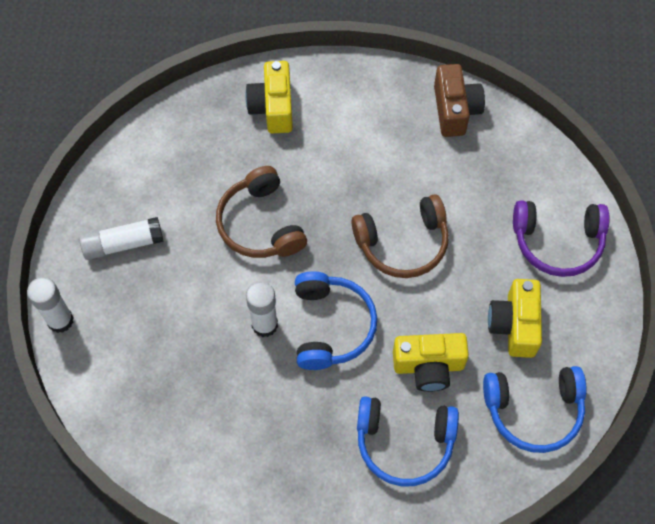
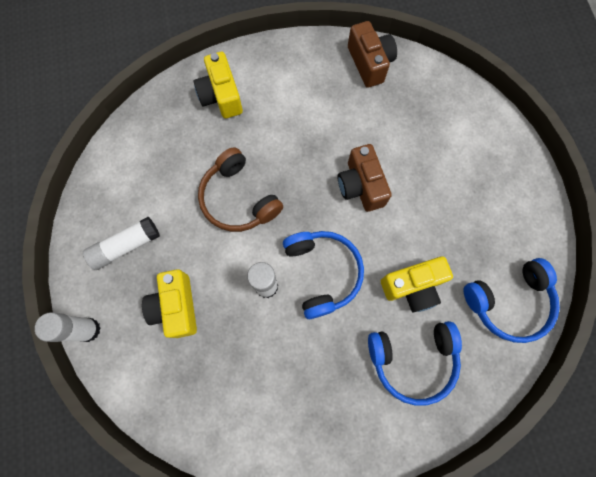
camera: 15 degrees left, 10 degrees up
(403, 243) = (361, 186): brown headphones -> brown camera
(514, 325) = (470, 232): yellow camera -> yellow camera (176, 307)
(557, 242) = (483, 153): purple headphones -> none

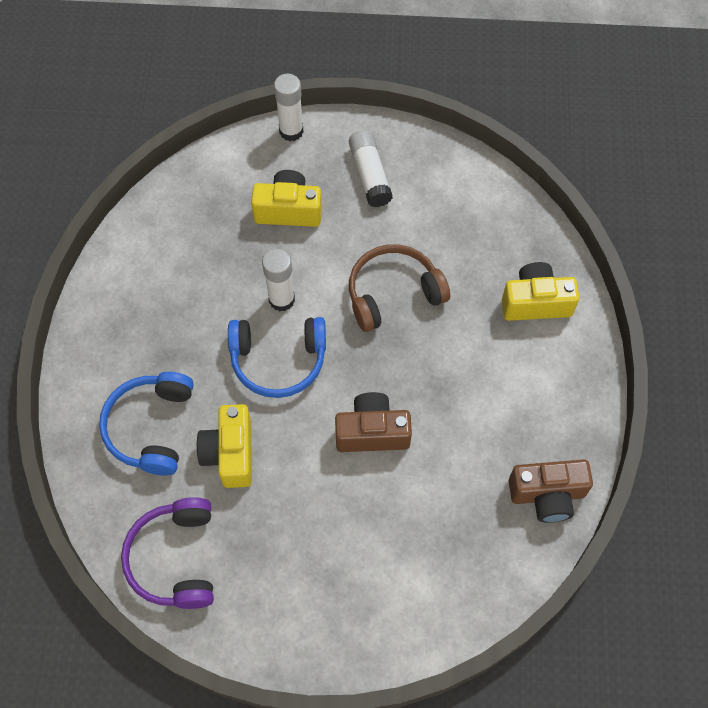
camera: 105 degrees right, 10 degrees down
(508, 302) = (175, 558): blue headphones -> purple headphones

